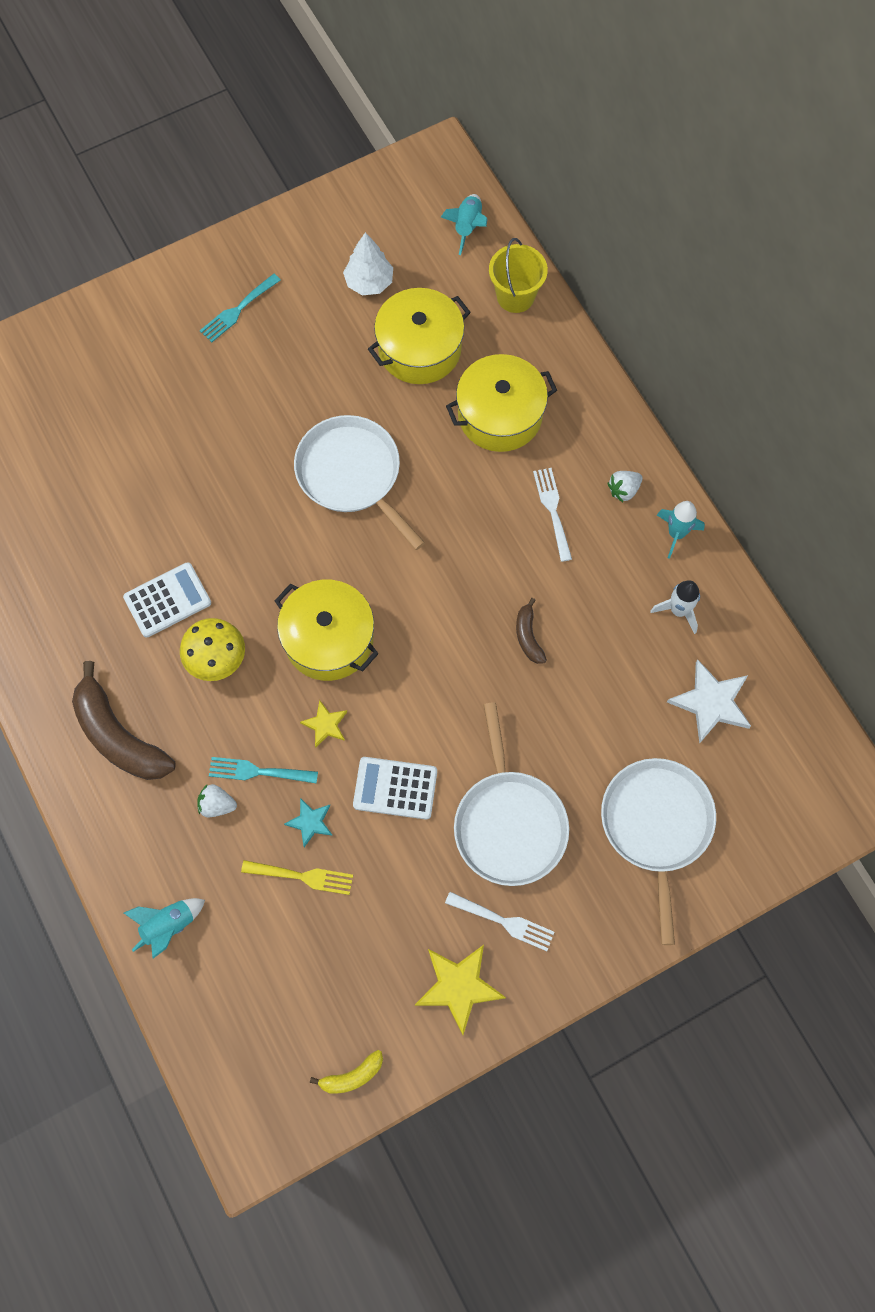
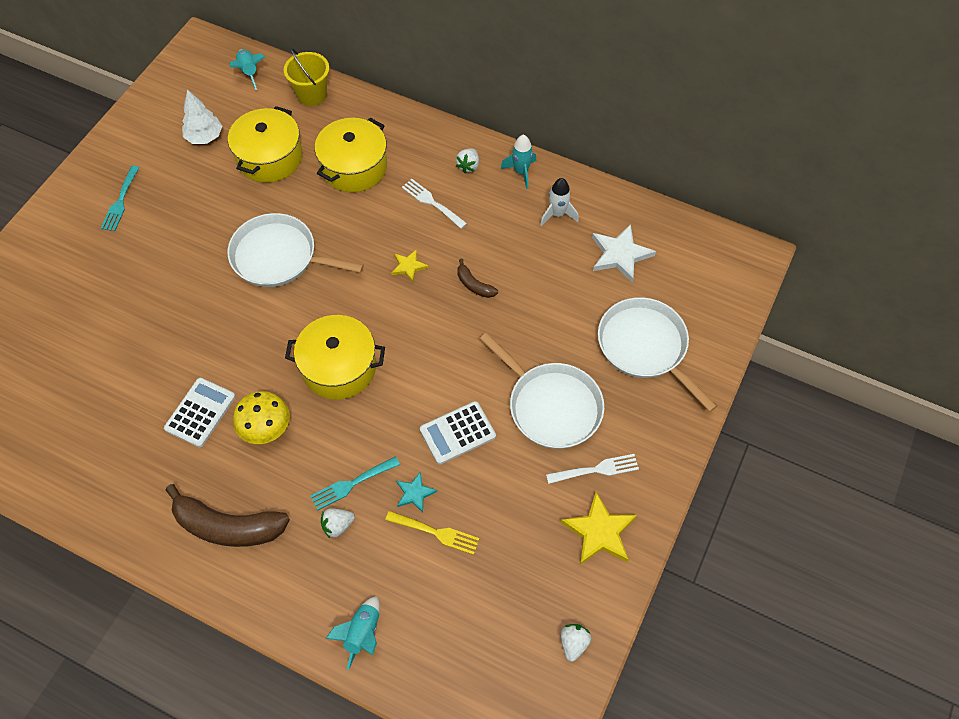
camera: 35 degrees left, 10 degrees down
(302, 876) = (436, 532): yellow fork -> yellow fork turned 45 degrees clockwise
(325, 724) = (377, 423): yellow star -> yellow star (408, 266)
(352, 1076) = (573, 643): yellow banana -> white strawberry

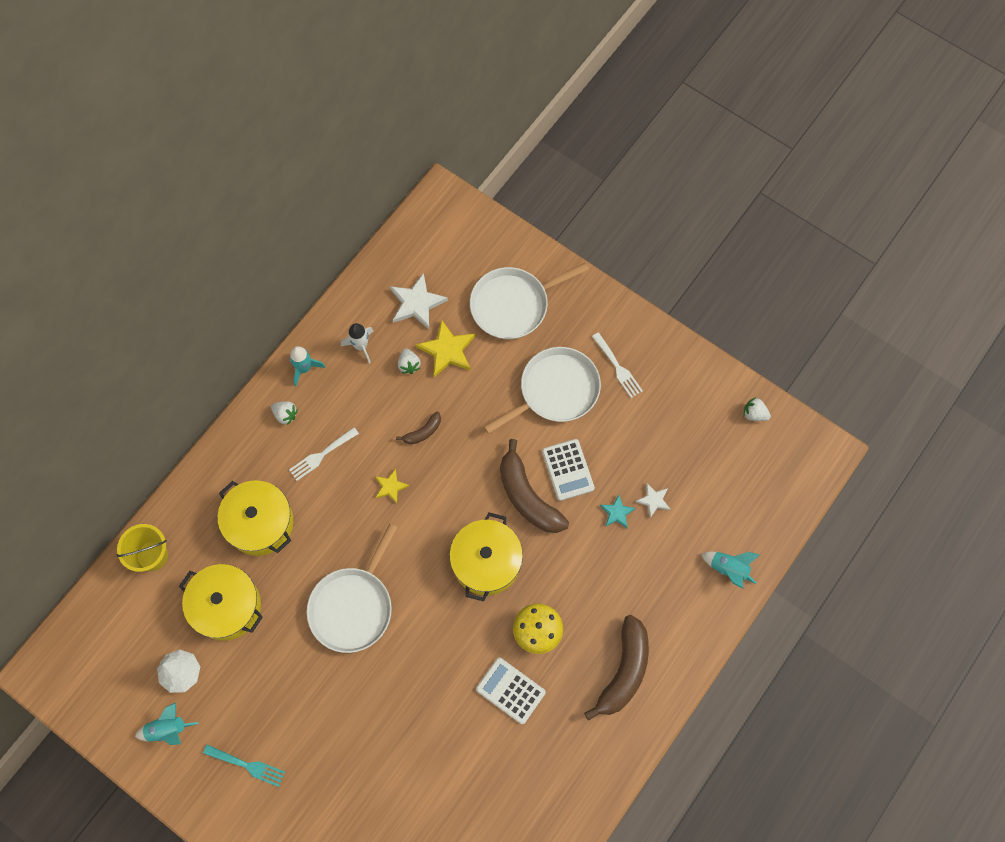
camera: 80 degrees left, 10 degrees up
(249, 72) = (101, 619): turquoise rocket -> turquoise rocket (168, 729)
(337, 526) = (636, 579): white strawberry -> white strawberry (409, 365)
(351, 484) = (601, 563): turquoise fork -> none
(419, 396) = (527, 496): none -> brown banana
(436, 532) = (653, 500): yellow fork -> white star
(596, 469) = (618, 367): white fork -> white fork turned 150 degrees clockwise
(599, 532) = (670, 377): yellow star -> yellow star (447, 350)

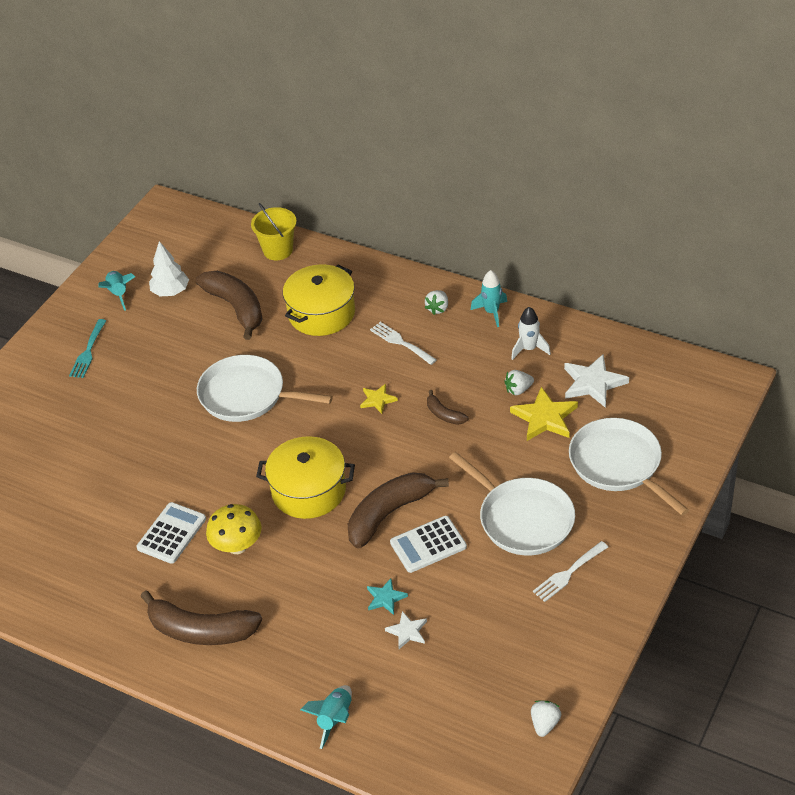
camera: 85 degrees right, 25 degrees down
(227, 606) = (236, 308): yellow pot -> brown banana

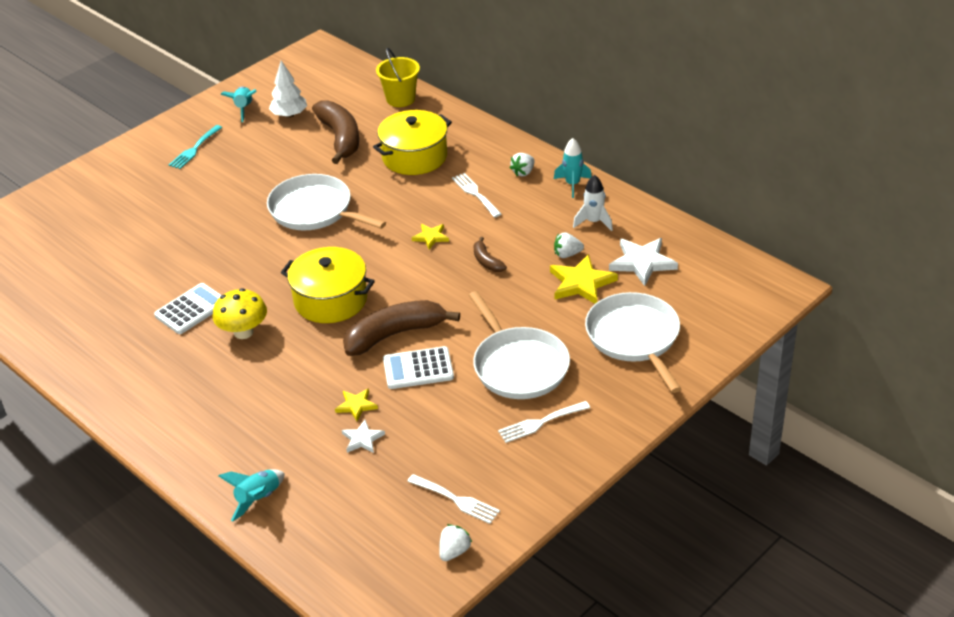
camera: 15 degrees right, 5 degrees down
(201, 631) = (176, 395): brown banana -> none
(385, 598) = (356, 405): turquoise star -> yellow star
(524, 671) = (456, 500): none -> white fork

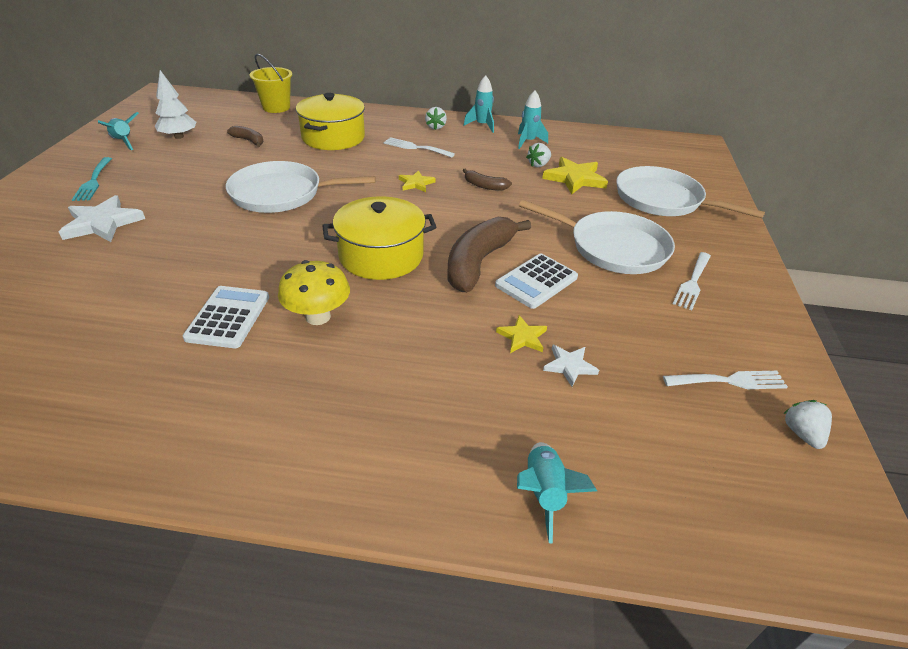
camera: 40 degrees left, 0 degrees up
(340, 138) = (249, 141): brown banana -> brown banana, size x0.48
(594, 222) = (528, 142): white rocket -> turquoise rocket
(642, 263) = (596, 155): white star -> white star (102, 223)

